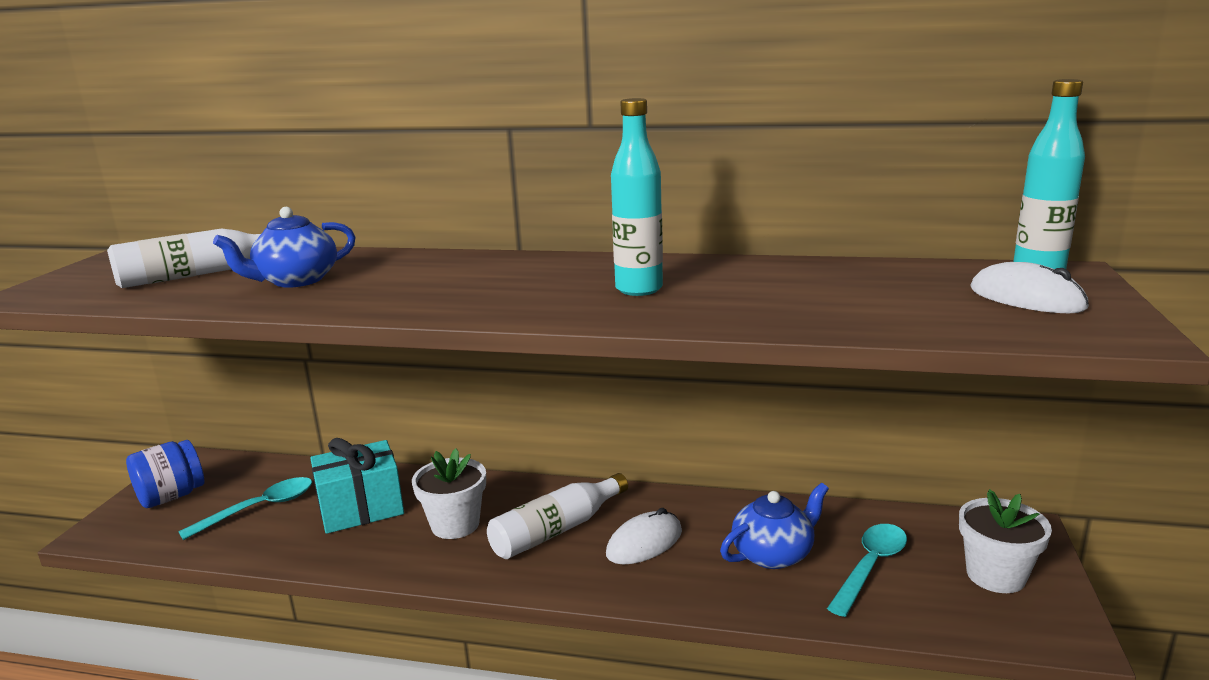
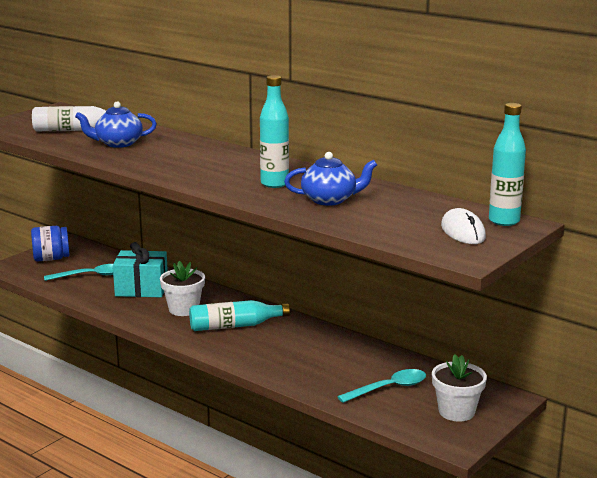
camera: 25 degrees right, 0 degrees up
(556, 530) = (234, 326): white bottle -> turquoise bottle
(644, 543) = (276, 344): white mouse -> none
(773, 554) = (341, 368): blue teapot -> blue teapot (330, 200)

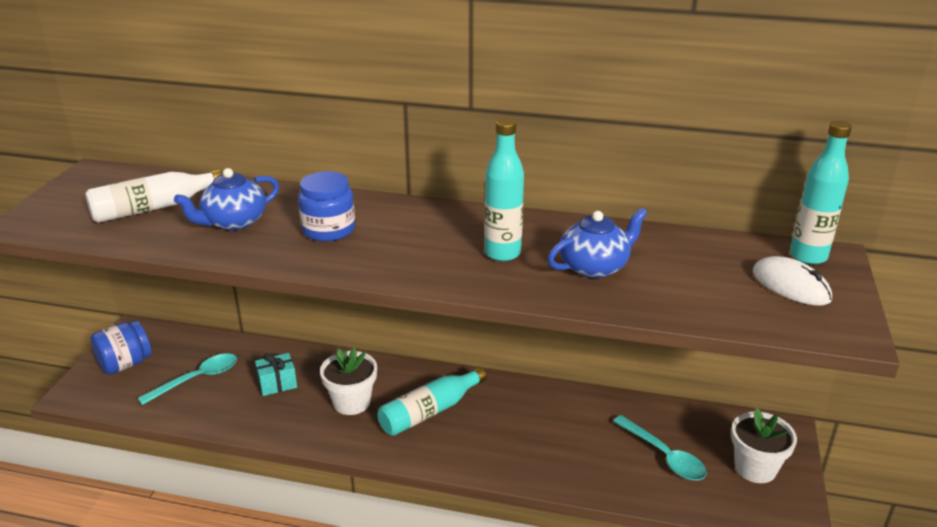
camera: 25 degrees left, 10 degrees up
(141, 289) = (277, 384): turquoise gift -> turquoise gift, size x0.58
(173, 156) = (328, 230): none -> blue jar
(389, 388) = (664, 456): turquoise spoon -> turquoise spoon turned 105 degrees clockwise

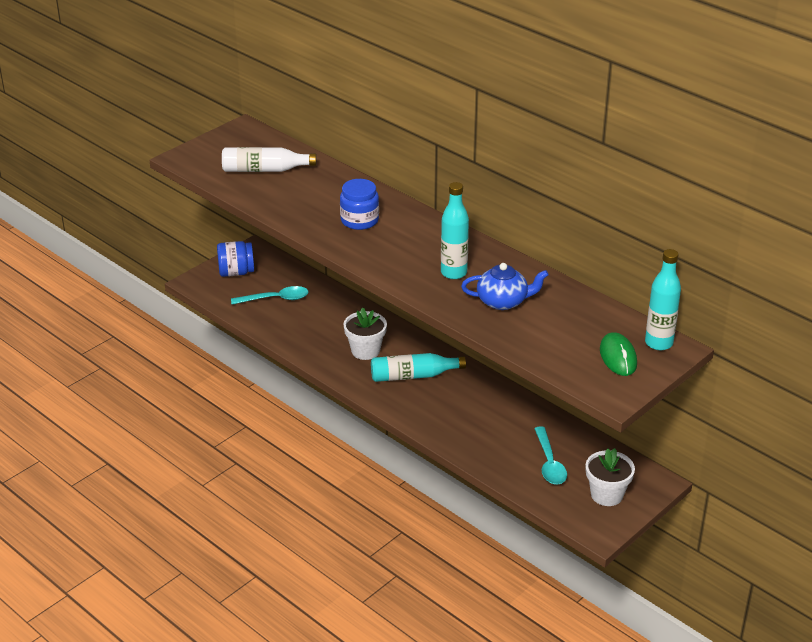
camera: 30 degrees right, 5 degrees up
(234, 222) = (306, 196): blue teapot -> none
(277, 384) = (325, 320): turquoise gift -> none
(790, 286) = (618, 357): white mouse -> green mouse

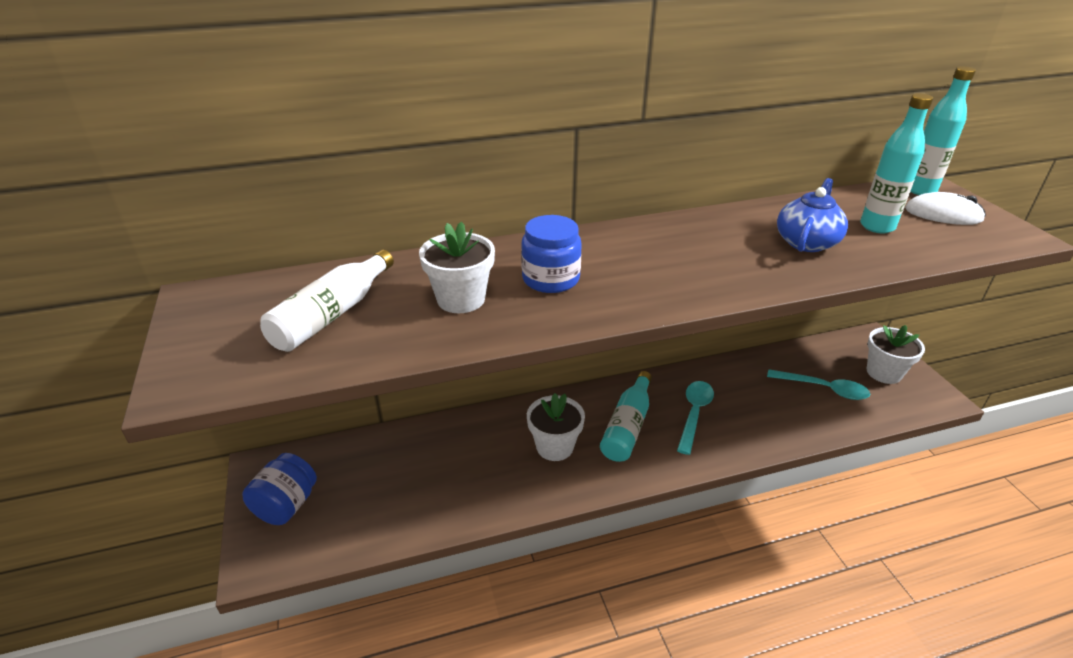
camera: 60 degrees left, 0 degrees up
(275, 299) = (383, 488): turquoise spoon -> turquoise spoon (694, 414)
(312, 200) = (461, 299): none -> white flower pot
(453, 273) = (726, 253): turquoise bottle -> turquoise bottle (877, 226)
(618, 357) = (943, 214): green mouse -> white mouse

